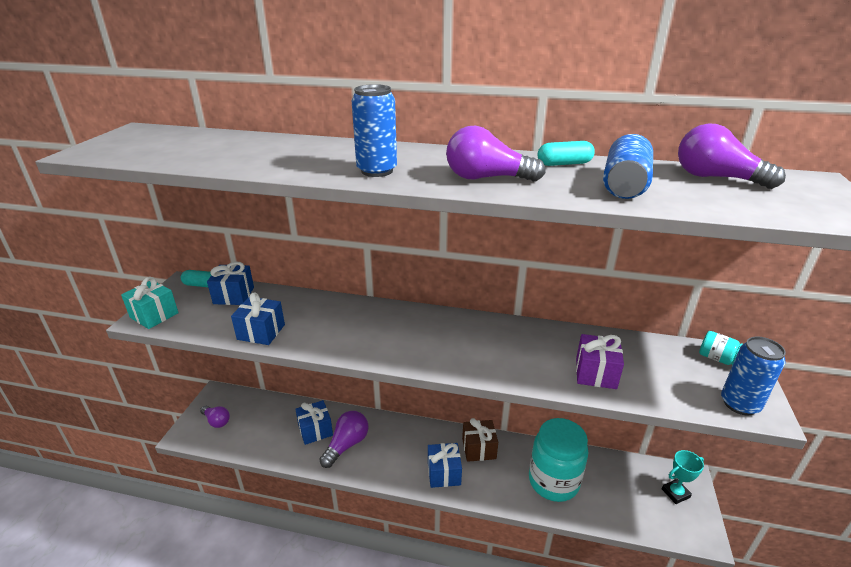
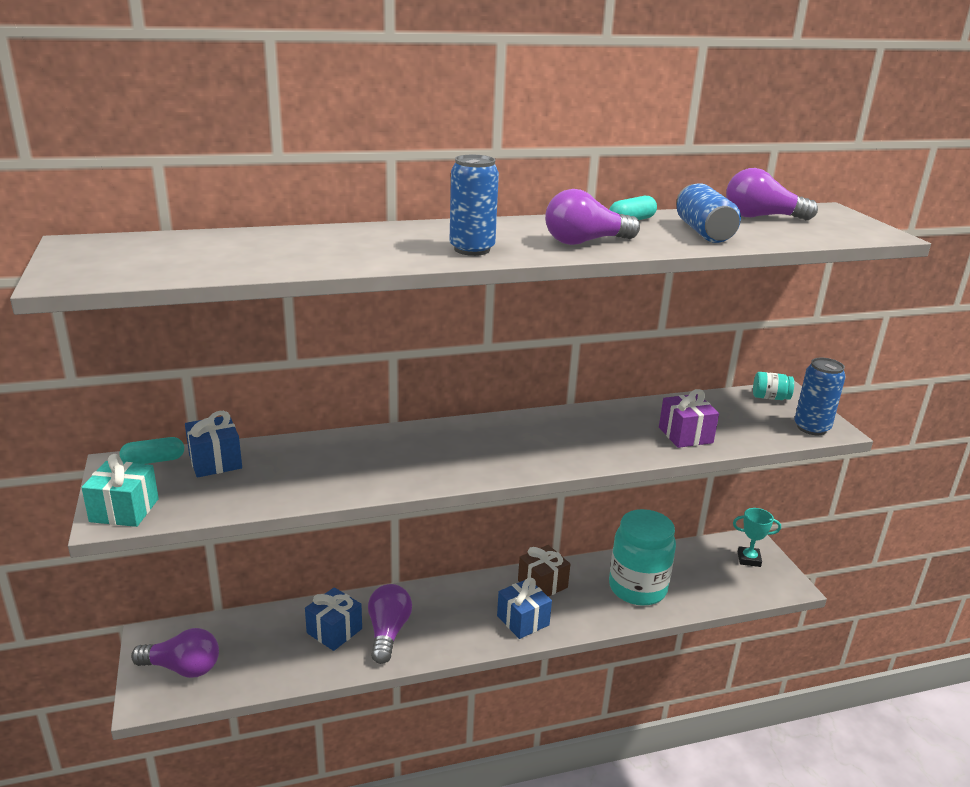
camera: 30 degrees left, 5 degrees down
(216, 421) = (182, 668): purple light bulb -> purple light bulb, size x1.51
(261, 332) = (301, 490): blue gift -> none
(675, 493) = (749, 559): turquoise trophy -> turquoise trophy turned 60 degrees clockwise

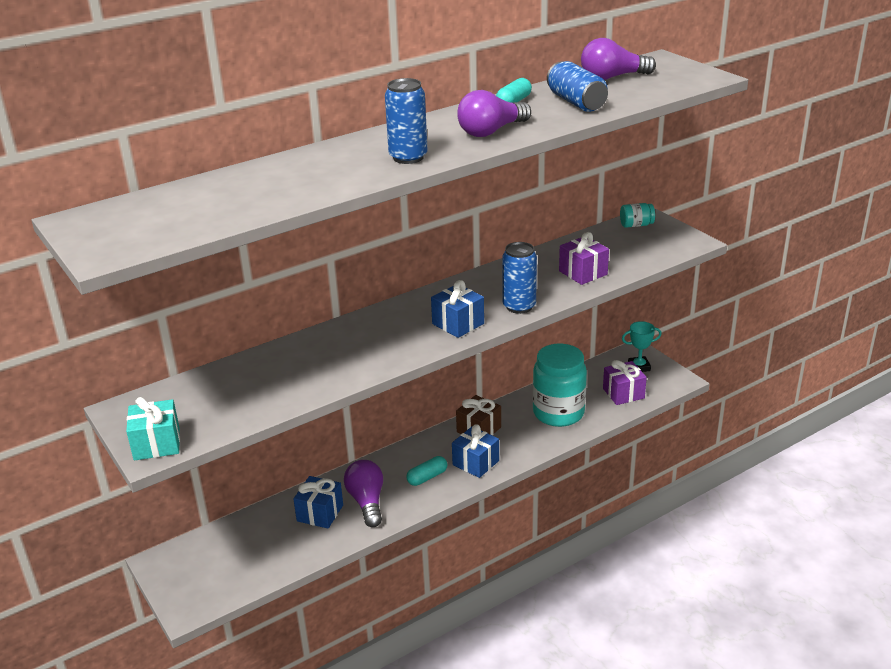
camera: 15 degrees left, 5 degrees up
(153, 461) = (149, 398): turquoise capsule -> turquoise capsule (427, 477)
(182, 668) = (203, 577): purple light bulb -> none
(215, 461) = (205, 386): blue gift -> blue gift (458, 324)
(720, 585) = (623, 393): none -> purple gift
(811, 428) = (677, 244): blue can -> blue can (519, 306)

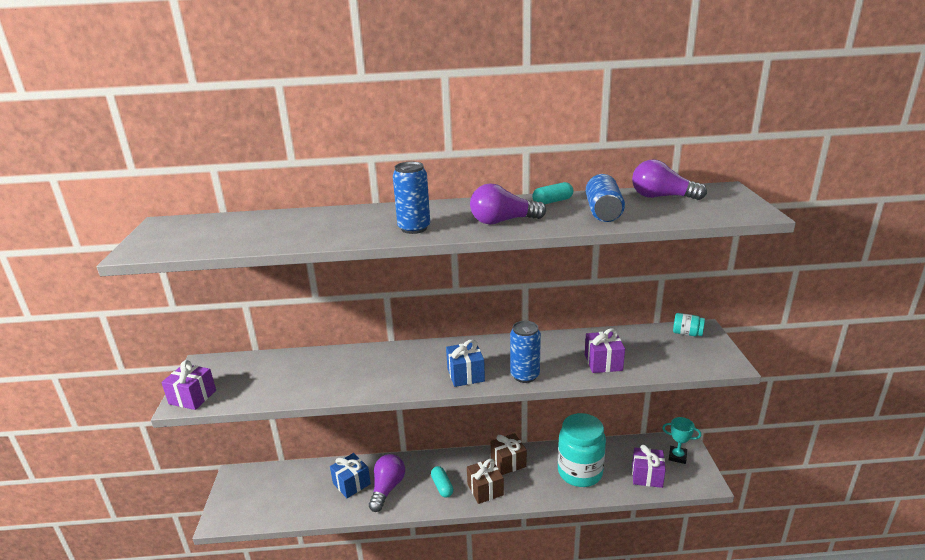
camera: 30 degrees right, 5 degrees down
(157, 444) = (192, 397): turquoise gift -> purple gift
(427, 477) = (442, 486): turquoise capsule -> turquoise capsule turned 75 degrees clockwise
(475, 463) = (485, 489): blue gift -> brown gift

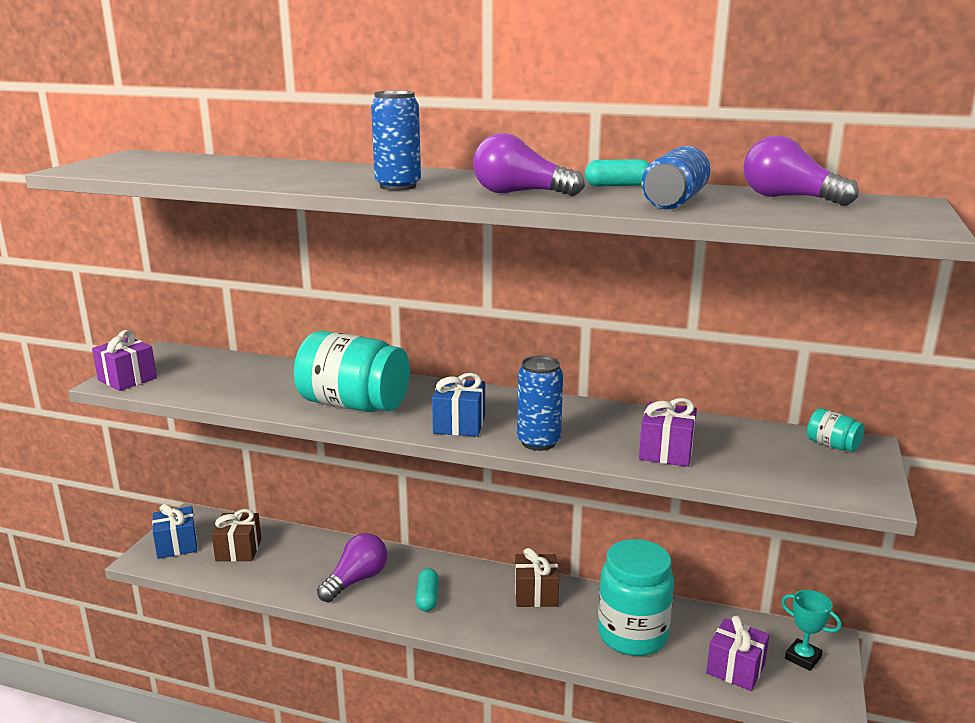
camera: 20 degrees right, 5 degrees down
(351, 483) = (317, 562): blue gift -> blue gift (177, 545)
(383, 377) = (354, 405): none -> turquoise jar
(485, 489) = (482, 617): brown gift -> brown gift (239, 550)

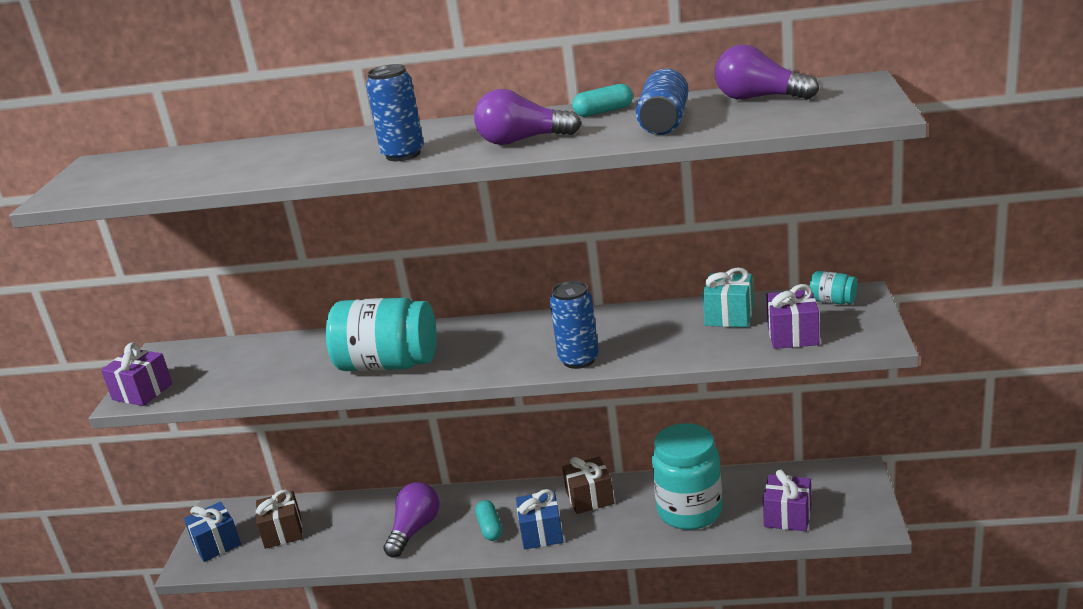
camera: 10 degrees left, 5 degrees up
(459, 424) = (498, 360): blue gift -> blue gift (541, 533)
(666, 451) = (694, 341): purple gift -> purple gift (792, 335)
(713, 435) = (729, 316): none -> turquoise gift
(802, 658) = (841, 491): turquoise trophy -> none

